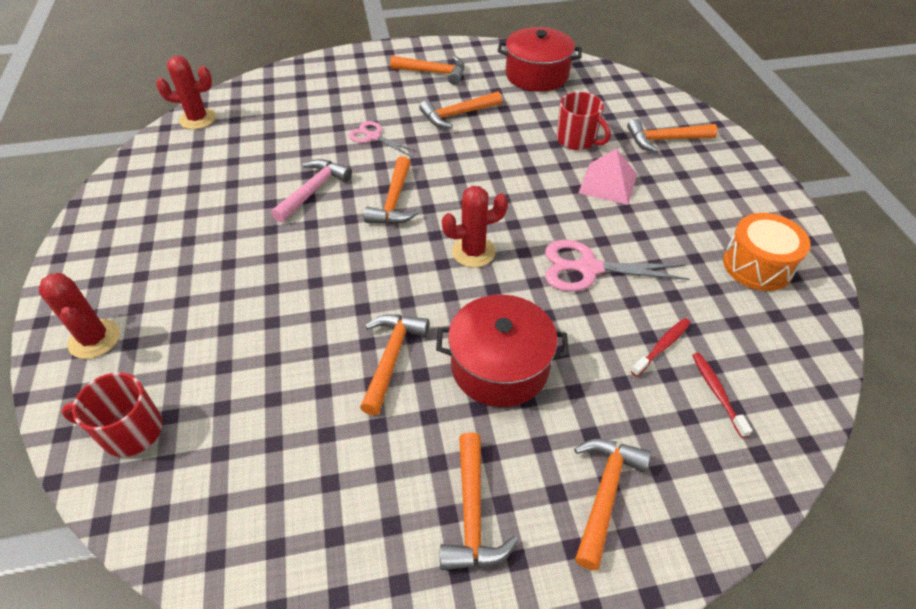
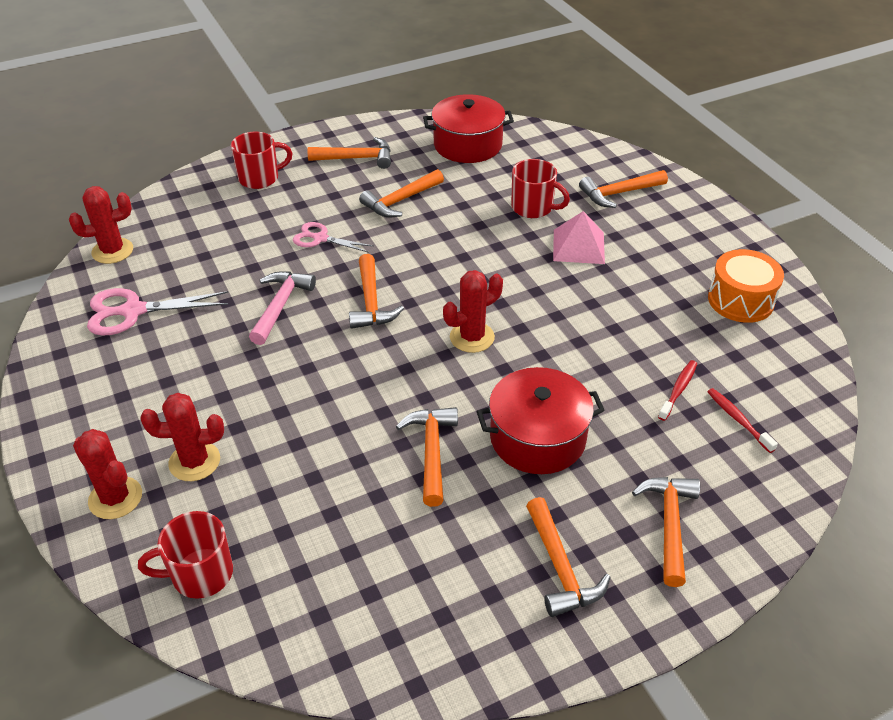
camera: 15 degrees left, 5 degrees down
(176, 319) = (194, 461): none -> red cactus
(344, 77) = (260, 178): none -> red mug
(588, 268) = (588, 332): pink scissors -> pink scissors (133, 311)

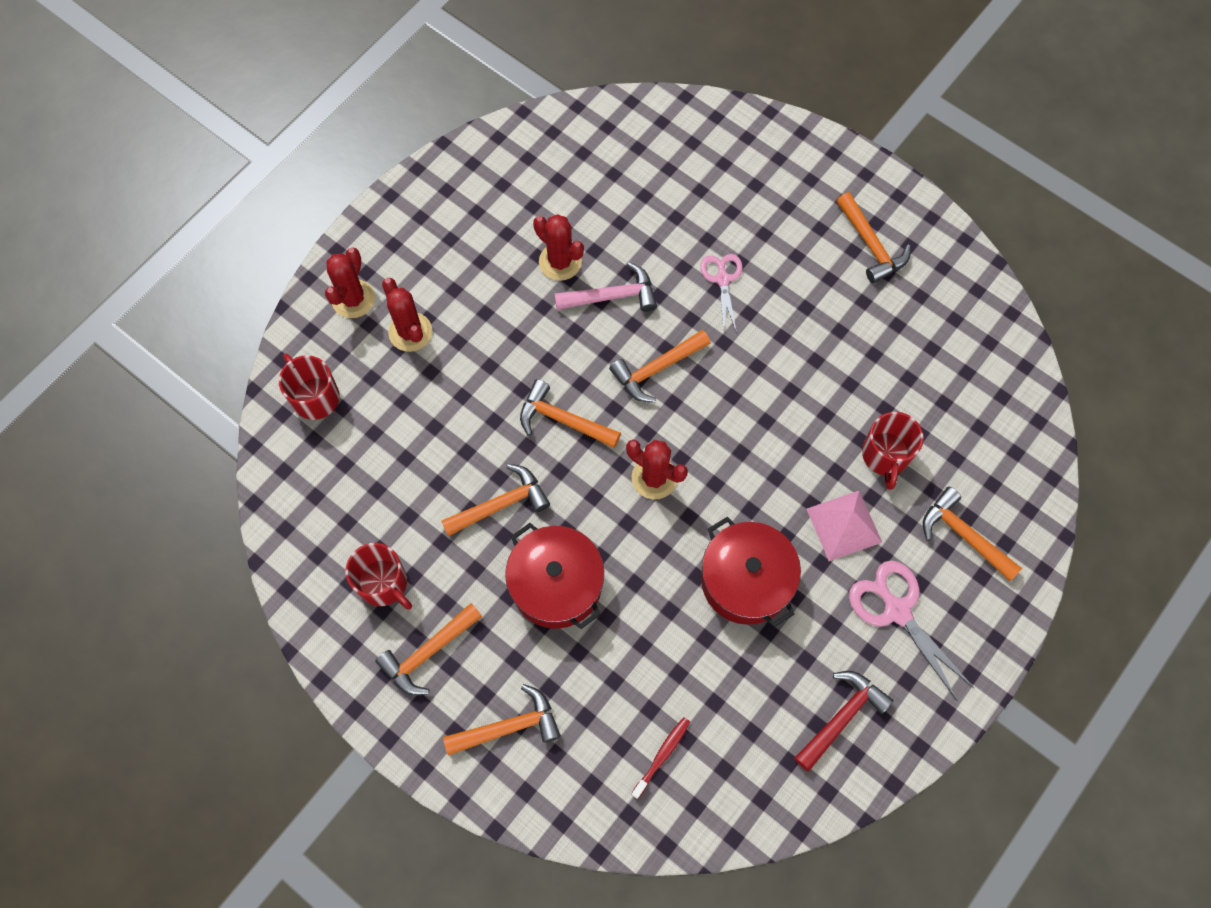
camera: 65 degrees right, 25 degrees up
(112, 251) = (610, 119): red cactus -> red cactus (560, 262)
(133, 311) = (546, 185): pink scissors -> pink scissors (897, 611)
(260, 178) = (784, 175): red mug -> red mug (383, 583)
(400, 201) = (822, 322): orange hammer -> orange hammer (562, 420)
(467, 145) = (963, 342): red pot -> red pot (746, 580)
(678, 390) = (675, 689): red toothbrush -> none
(740, 300) = (842, 717): orange drum -> red hammer

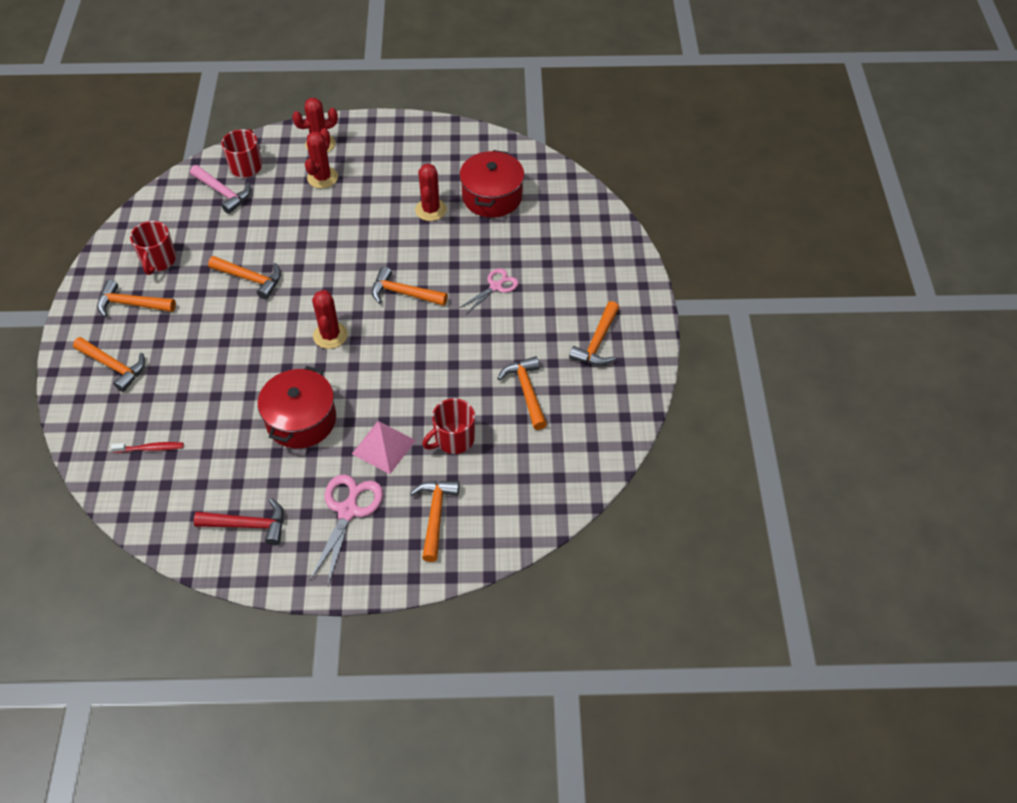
camera: 50 degrees right, 15 degrees down
(556, 584) = (221, 333): red pot -> red pot (492, 196)
(562, 420) = (329, 272): orange hammer -> orange hammer (526, 391)
(612, 296) = (432, 245): pink hammer -> pink hammer (223, 193)

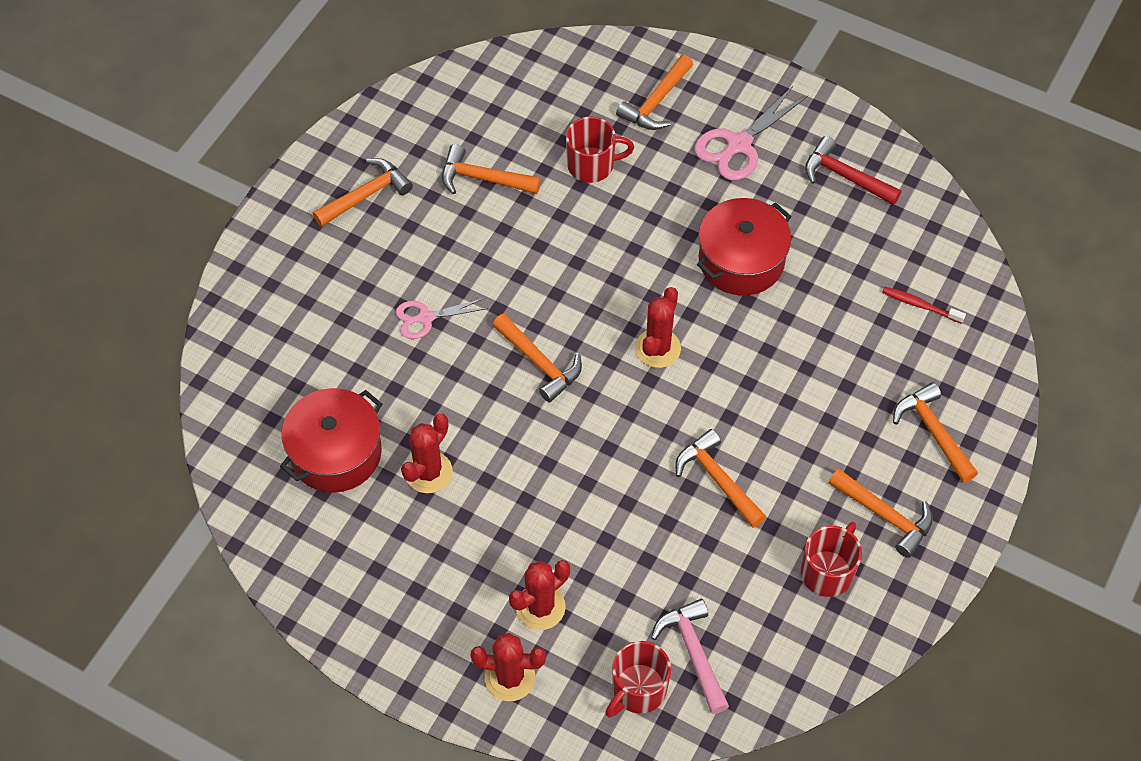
camera: 150 degrees left, 5 degrees up
(383, 447) = (668, 190): pink pyramid -> none
(526, 391) = (482, 178): orange hammer -> orange hammer turned 90 degrees clockwise

